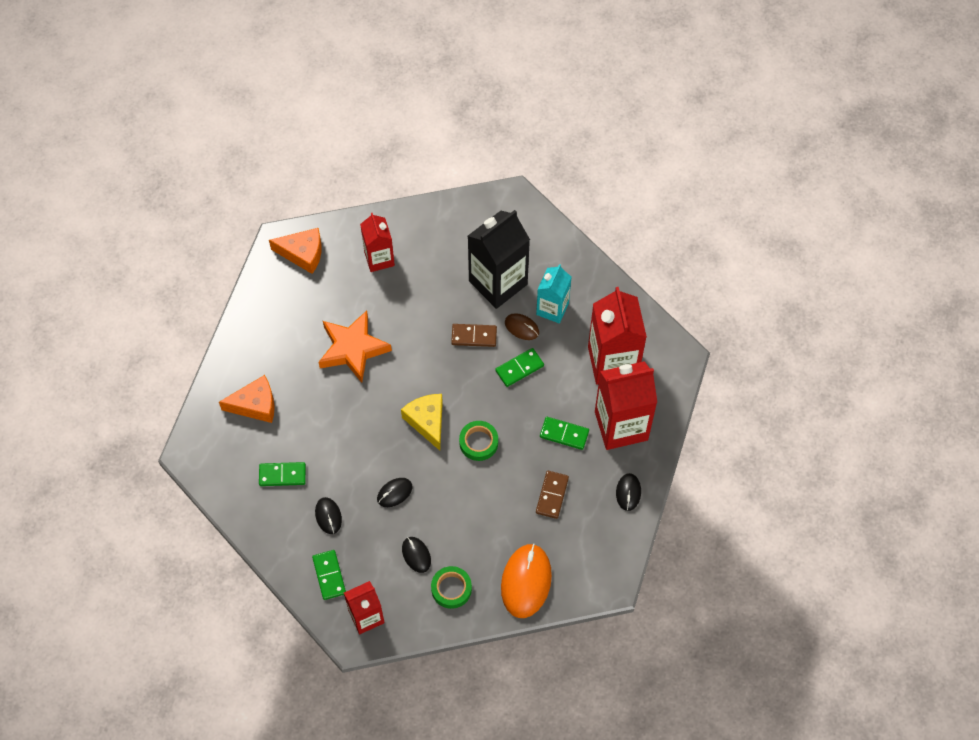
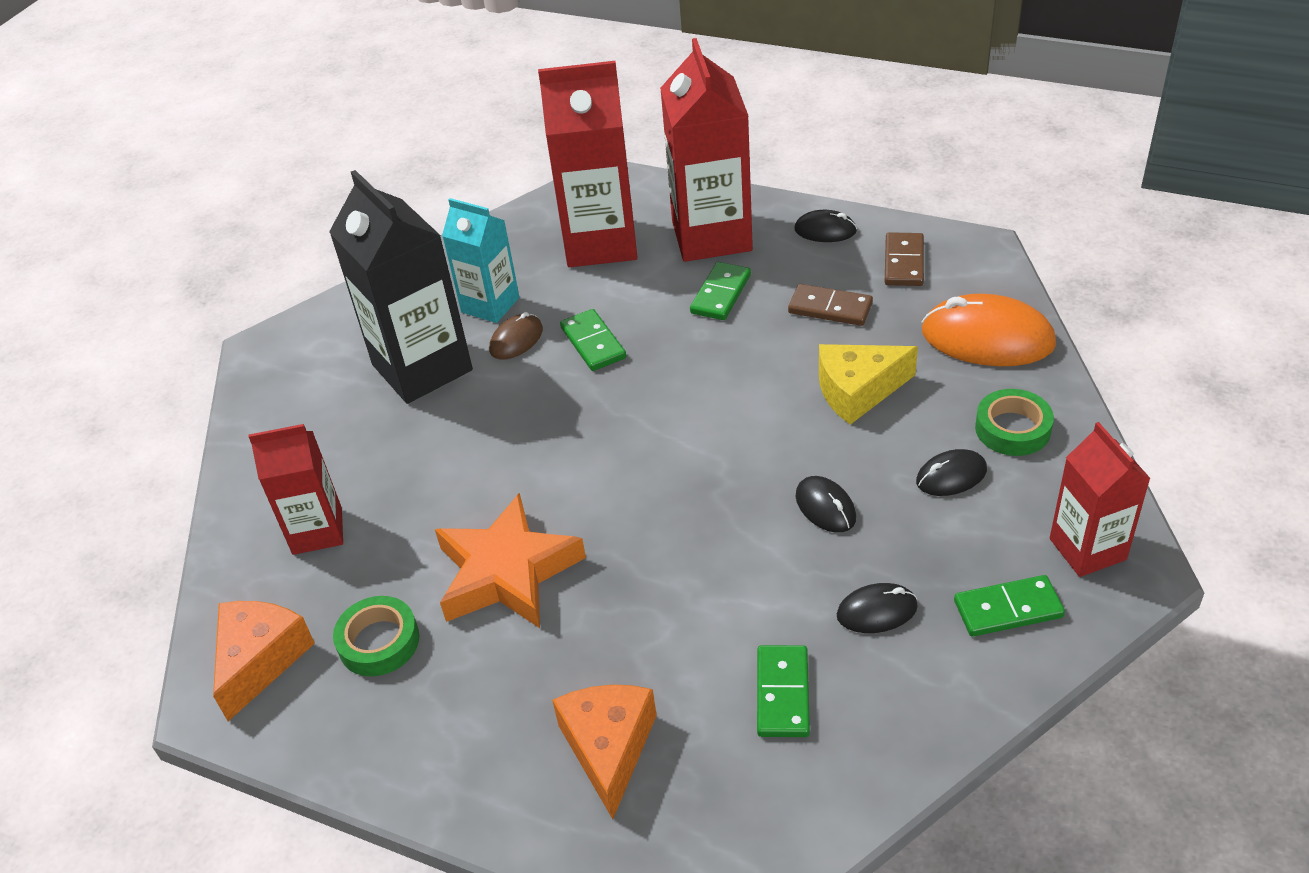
camera: 80 degrees left, 20 degrees down
(427, 421) = (680, 460): yellow cheese -> yellow cheese (858, 391)
(474, 336) = (519, 398): brown domino -> brown domino (903, 262)
(478, 442) = (728, 393): green tape -> green tape (379, 642)

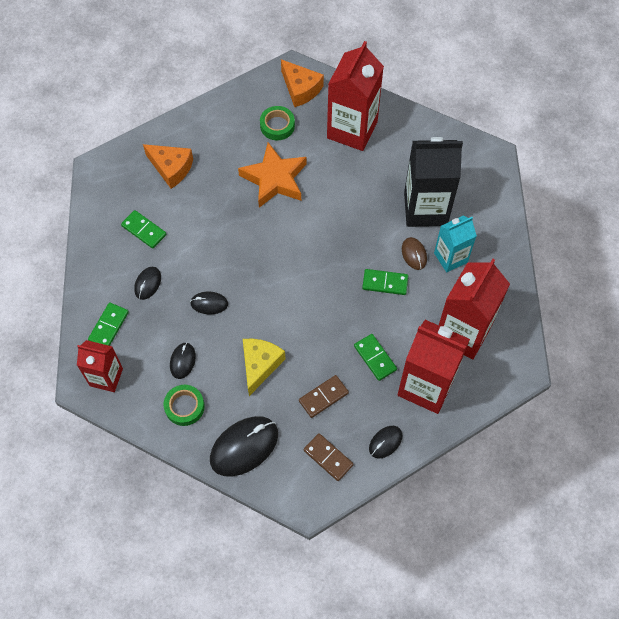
camera: 120 degrees right, 20 degrees up
(317, 531) = (352, 130): red carton -> red carton, size x1.67
(987, 338) = (244, 447): orange mouse -> black mouse

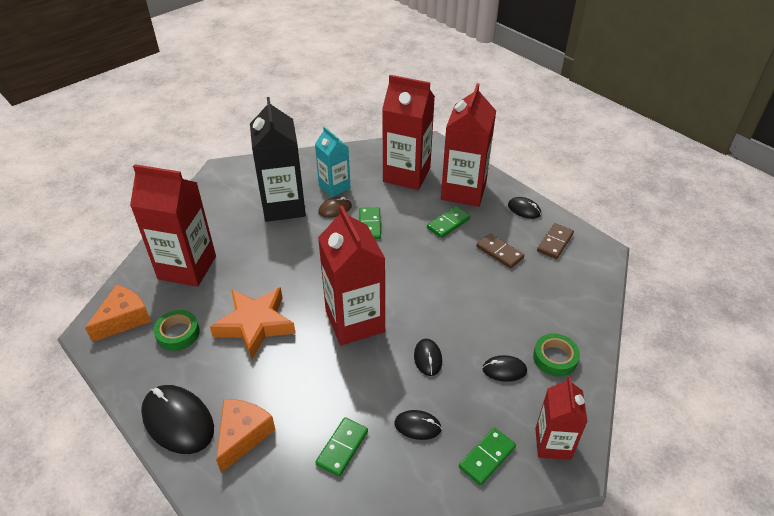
camera: 100 degrees left, 20 degrees down
(108, 326) = (487, 457): green domino -> green domino turned 60 degrees counterclockwise
(244, 447) = (573, 302): black mouse -> black mouse (178, 421)
(260, 365) = (485, 303): yellow cheese -> none
(261, 254) = (355, 321): none -> red carton

